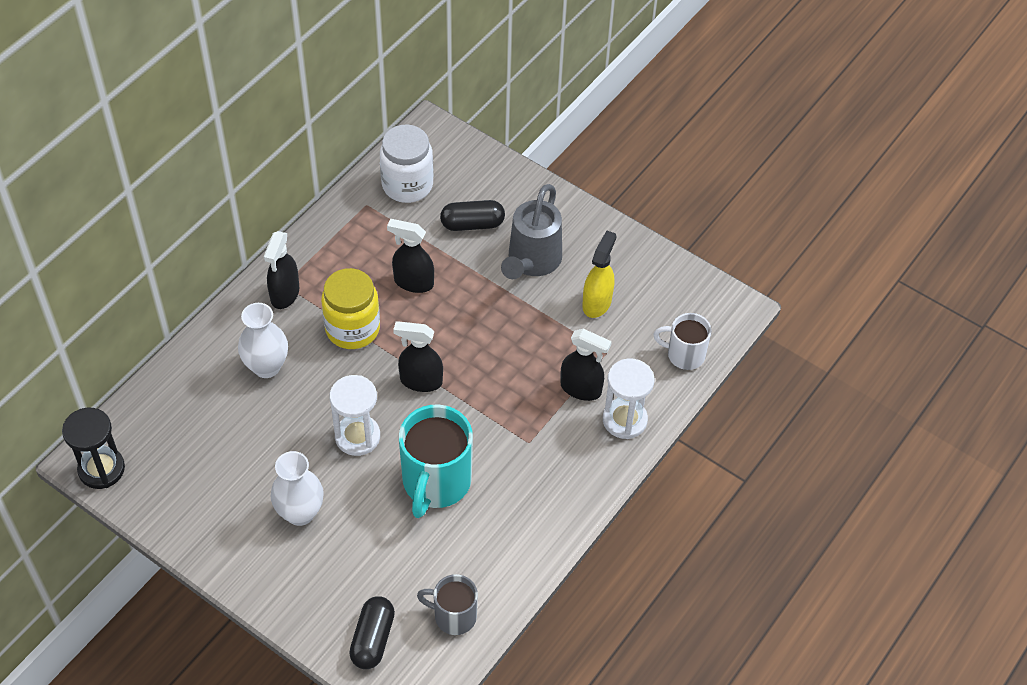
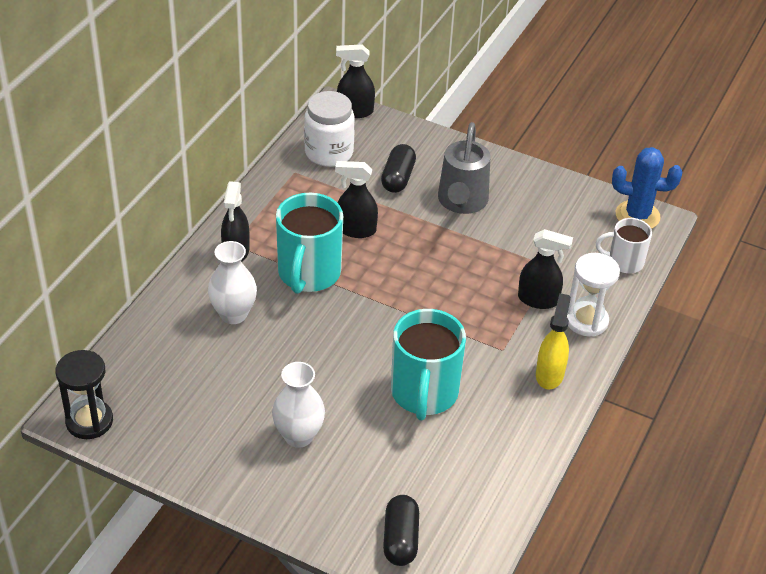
camera: 10 degrees left, 10 degrees down
(352, 329) = (308, 274): yellow jar -> turquoise mug
(357, 436) = (337, 363): white hourglass -> none
(420, 381) = (385, 310): black spray bottle -> black spray bottle (354, 111)
(453, 616) = (474, 508): grey mug -> none
(472, 224) = (398, 178): black capsule -> black capsule turned 60 degrees counterclockwise
(597, 302) = (531, 229): yellow spray bottle -> yellow spray bottle (549, 374)
(715, 300) = (637, 216): none -> blue cactus

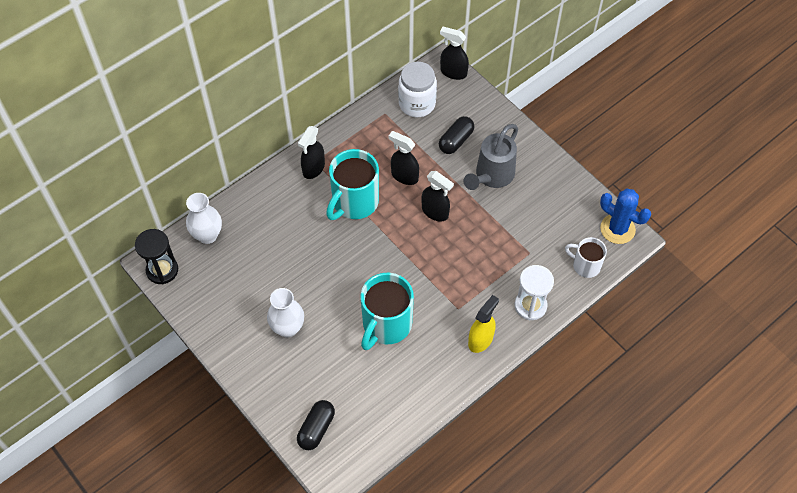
camera: 25 degrees right, 15 degrees up
(233, 314) = (289, 218): white vase -> white vase (207, 235)
(538, 300) = (504, 276): black spray bottle -> black spray bottle (435, 212)

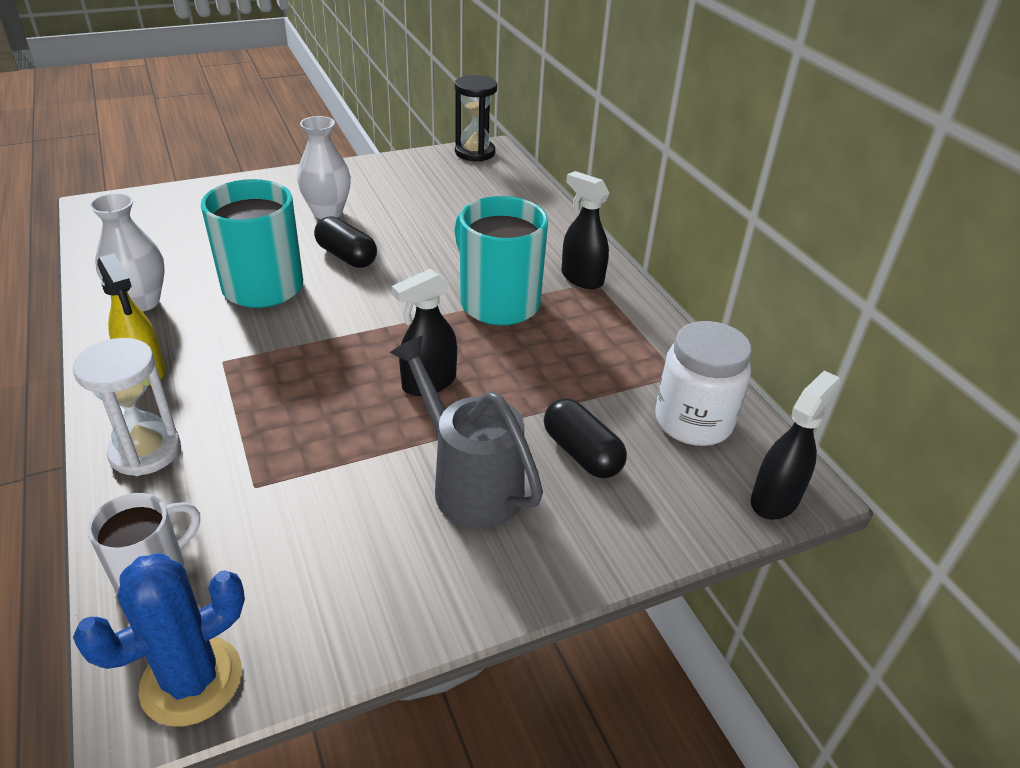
camera: 105 degrees right, 20 degrees down
(207, 235) = (507, 184): white vase -> white vase (141, 302)
(316, 429) = (171, 207): black capsule -> black capsule (347, 256)
(404, 176) = (525, 365): black spray bottle -> none

